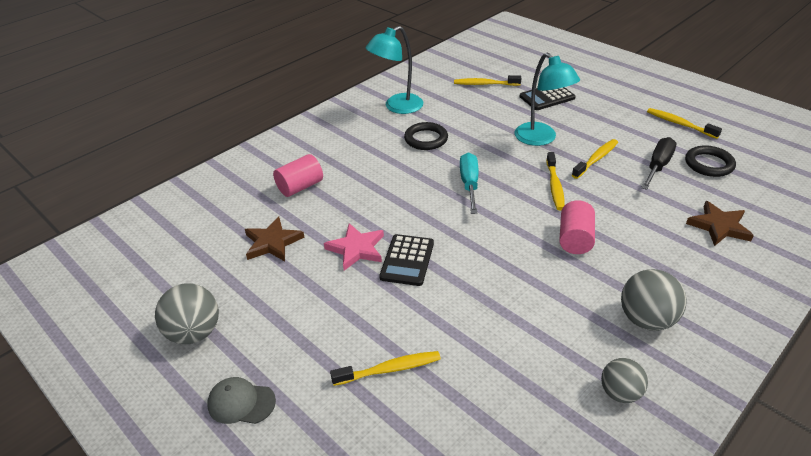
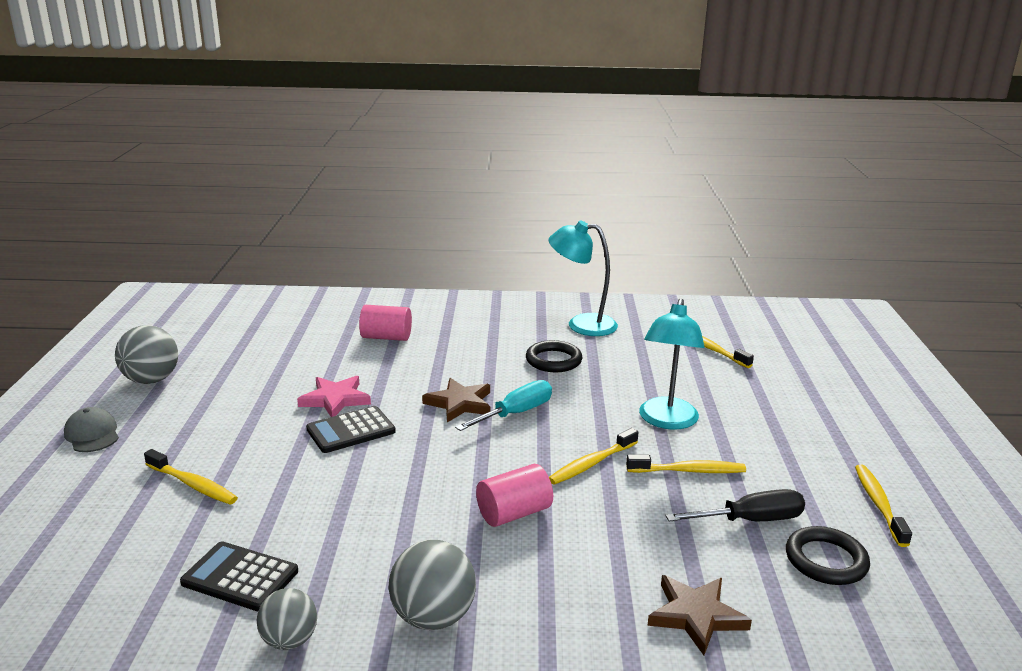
camera: 45 degrees right, 15 degrees down
(272, 243) = (295, 360): brown star -> brown star (459, 403)
(547, 97) = (756, 393): black calculator -> black calculator (240, 577)

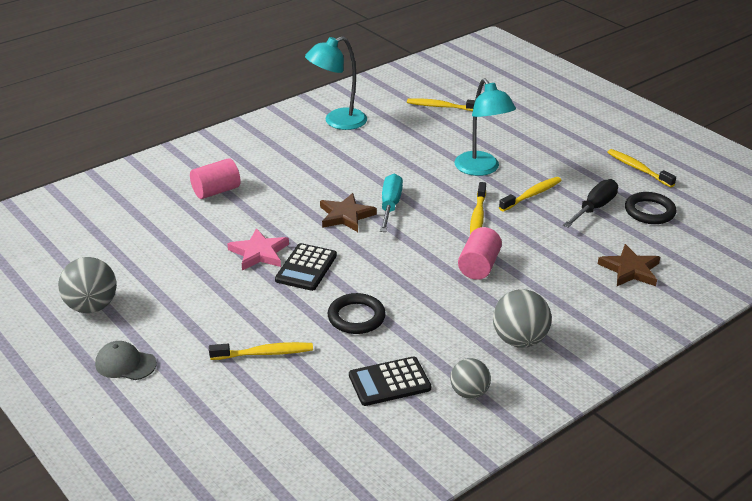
camera: 40 degrees left, 10 degrees up
(553, 360) = (358, 157): black ring -> black ring (356, 317)

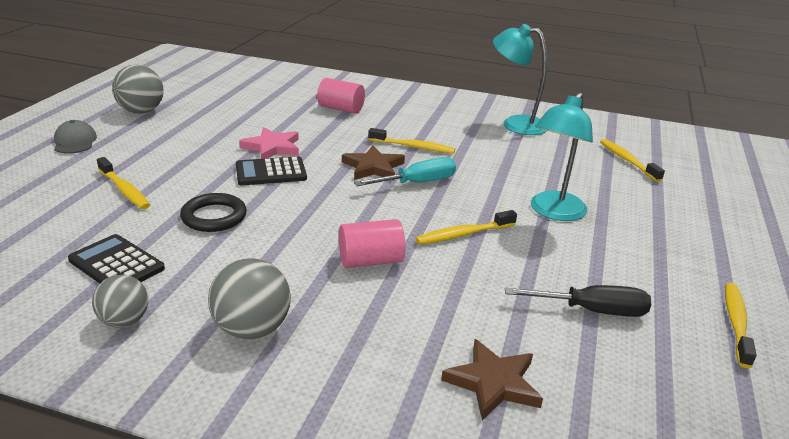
camera: 55 degrees right, 5 degrees down
(532, 195) = (553, 257): yellow toothbrush -> yellow toothbrush (413, 147)
(649, 211) = (653, 362): black ring -> none

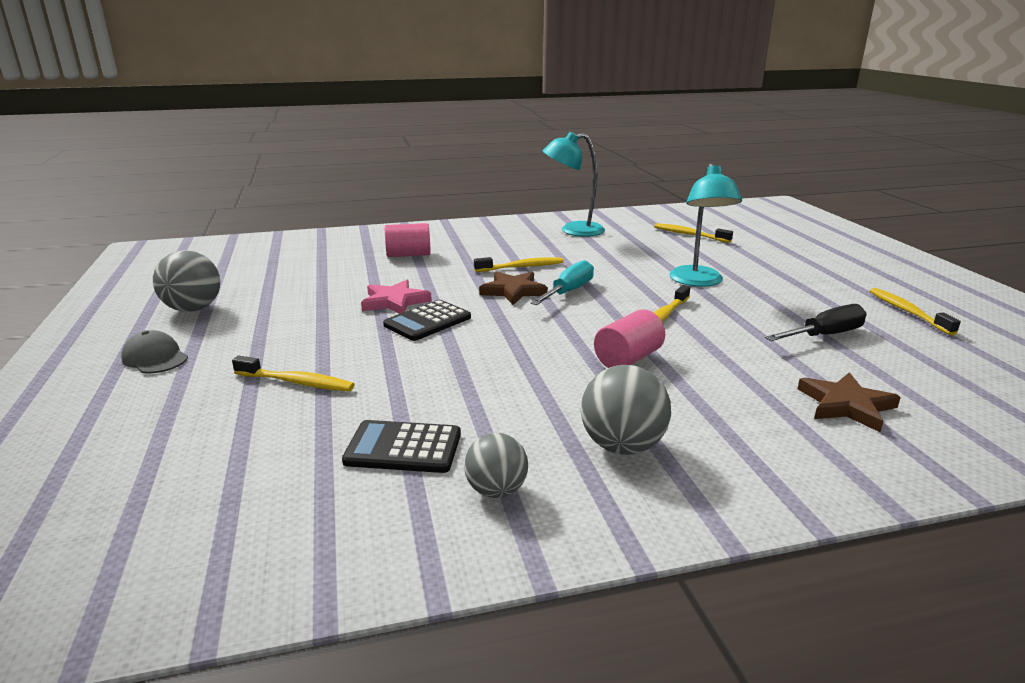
camera: 30 degrees left, 5 degrees down
(214, 217) = (434, 373): black ring -> none

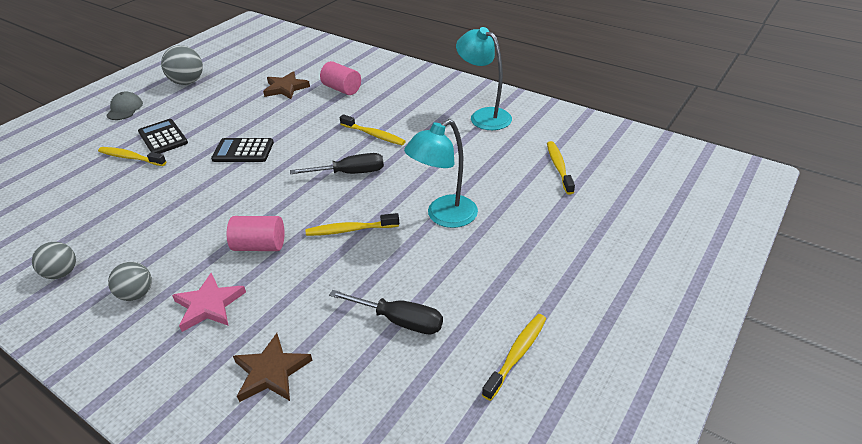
camera: 50 degrees right, 15 degrees up
(297, 382) = (130, 158): yellow toothbrush -> yellow toothbrush turned 135 degrees clockwise
(394, 301) = (260, 126): pink star -> pink star (209, 305)
(403, 448) = (86, 224): black calculator -> black calculator (163, 137)
(513, 291) = (325, 153): brown star -> brown star (285, 88)
(568, 292) = (350, 173): turquoise screwdriver -> black screwdriver
(622, 446) = (137, 294): grey ball -> grey ball, size x0.66

